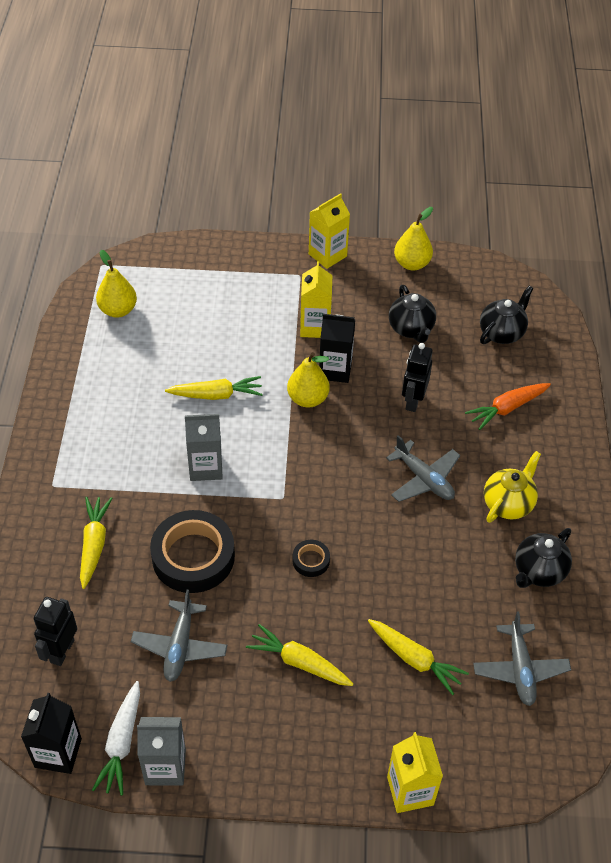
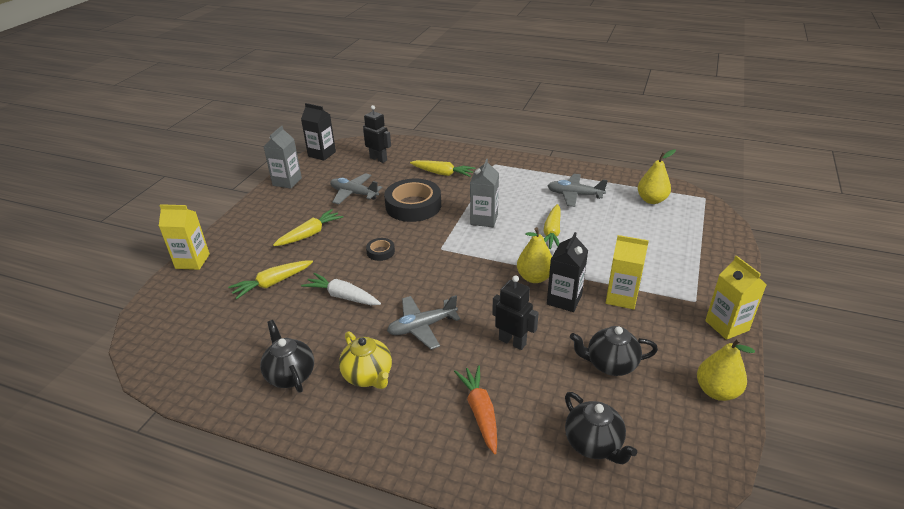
camera: 110 degrees right, 15 degrees down
(122, 743) = (311, 171): white carrot -> white carrot (342, 296)
(520, 669) = (221, 335): grey plane -> grey plane (574, 195)

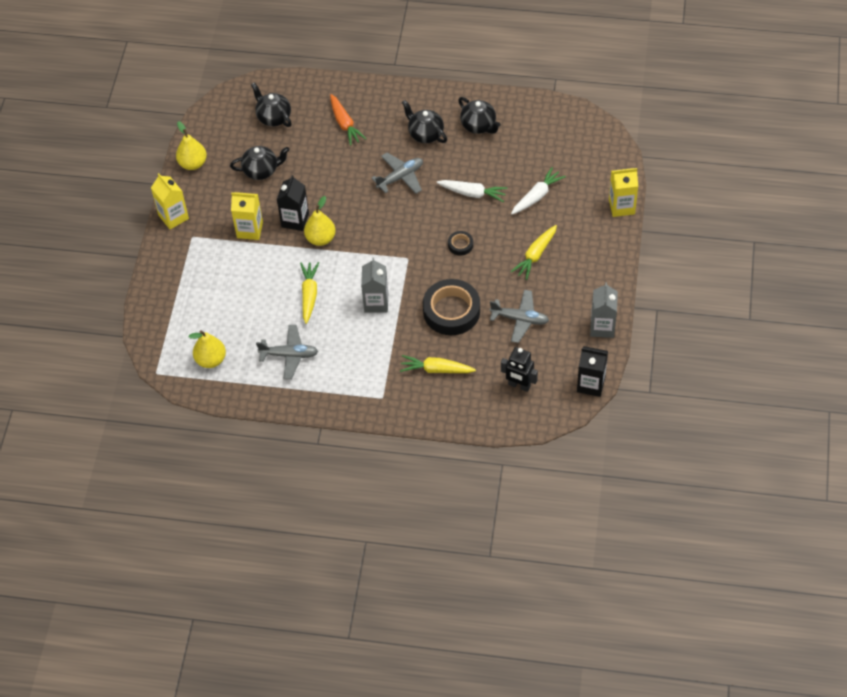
camera: 170 degrees right, 20 degrees up
(272, 283) = (537, 196): yellow carrot -> white carrot
(368, 376) = (425, 134): yellow teapot -> black teapot
(512, 342) = (331, 176): black robot -> none

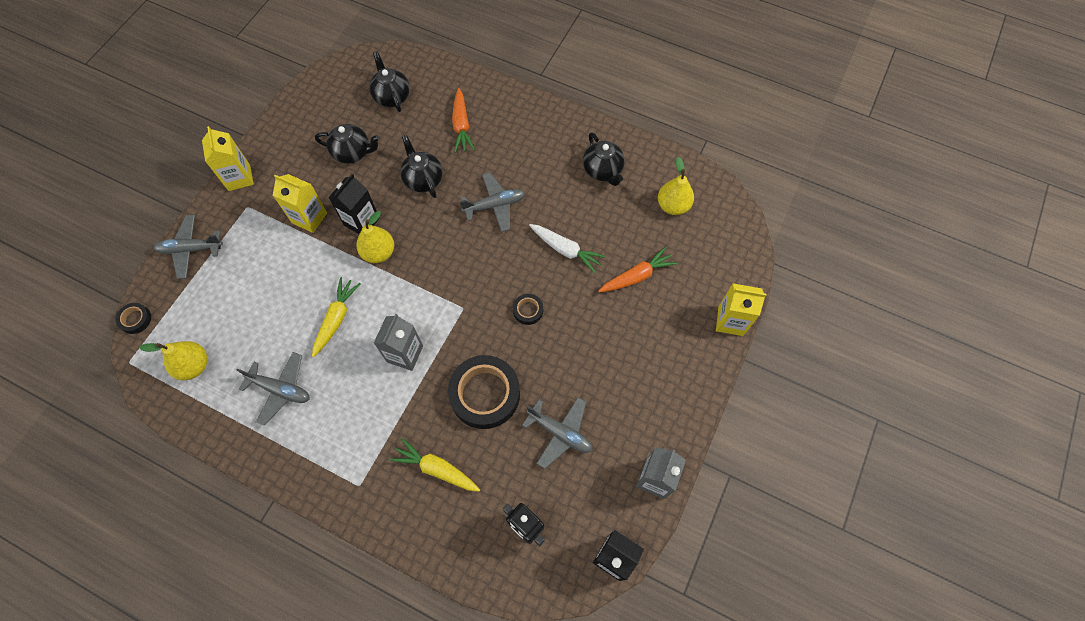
camera: 15 degrees right, 10 degrees up
(144, 343) = (135, 319): none -> black tape
(162, 281) = (191, 249): none -> grey plane
(193, 163) = (288, 123): yellow pear -> yellow pear (673, 206)
(425, 134) = (541, 163): black teapot -> black teapot (423, 179)
(535, 255) = (608, 352): yellow carrot -> none
(537, 196) = (636, 276): white carrot -> orange carrot

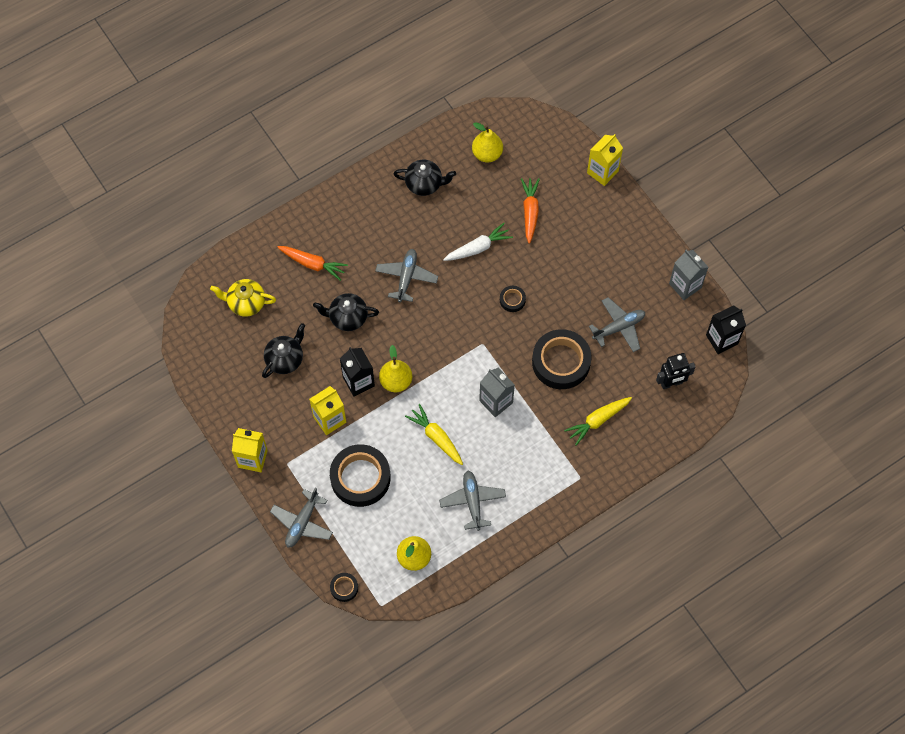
camera: 60 degrees left, 0 degrees up
(260, 274) = (360, 478): none -> black tape
(280, 389) = (472, 501): grey plane -> grey plane turned 60 degrees counterclockwise
(392, 96) = (246, 303): black teapot -> yellow teapot

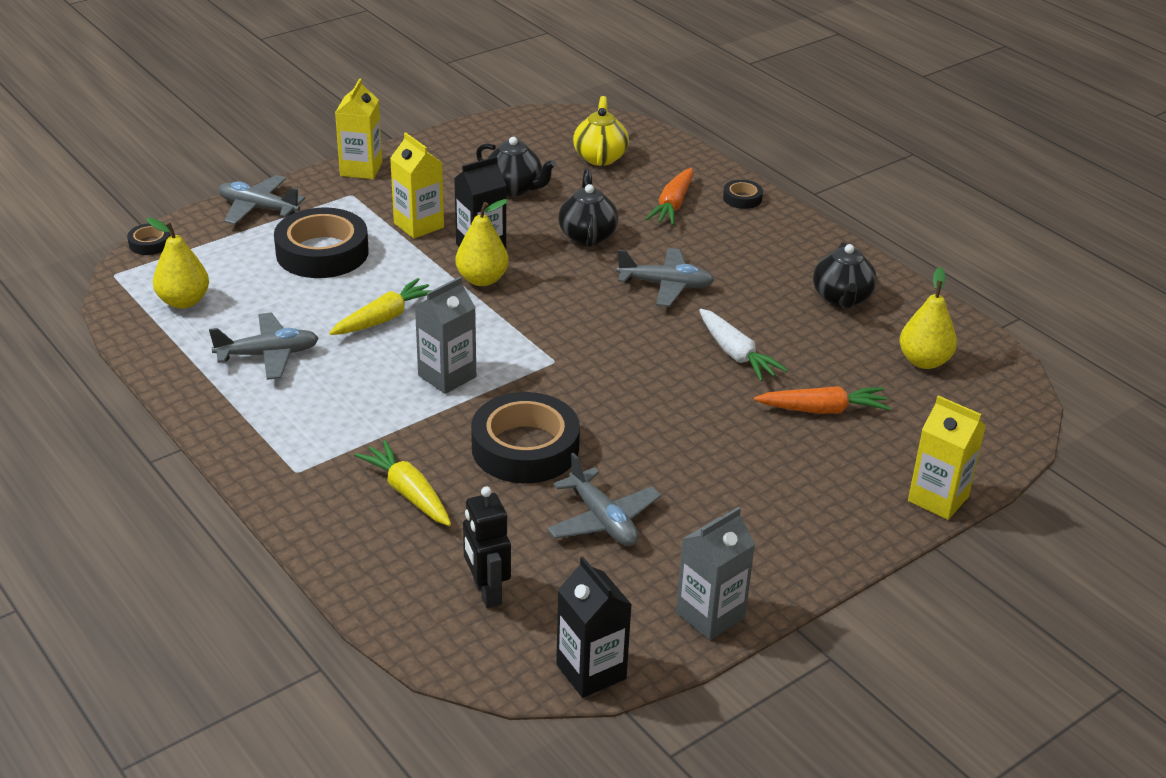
camera: 85 degrees right, 30 degrees down
(512, 300) = (642, 392): black tape -> black tape (742, 198)

